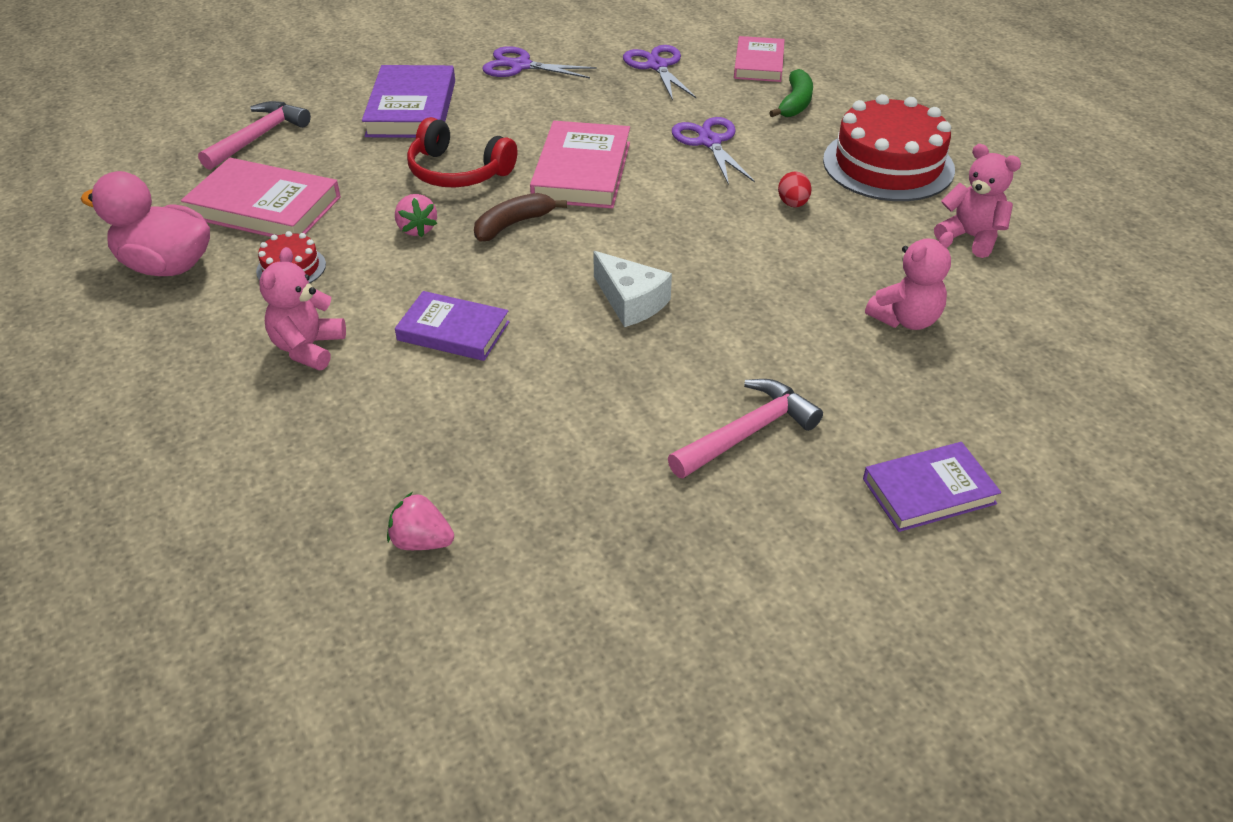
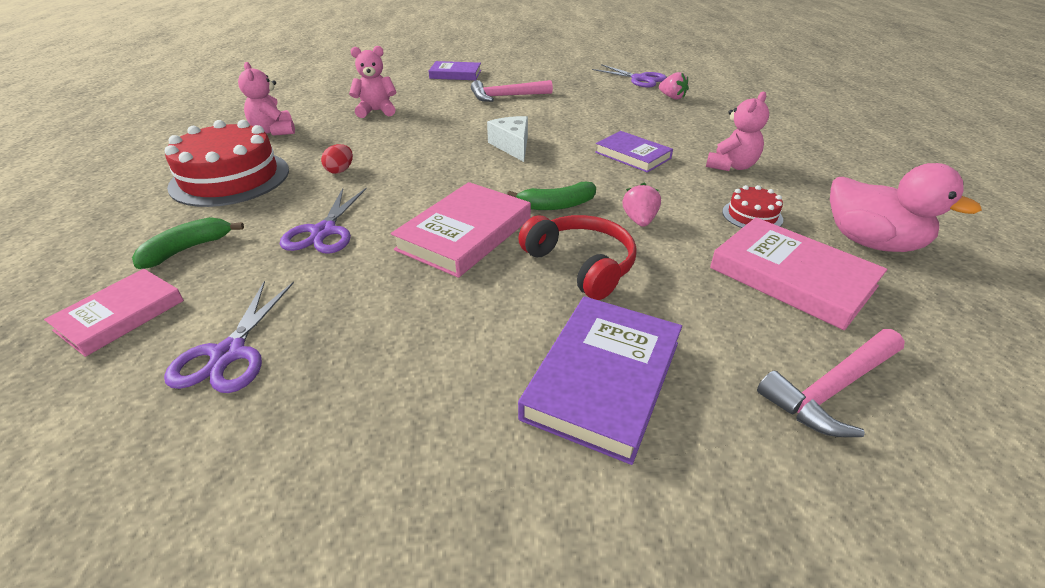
camera: 155 degrees left, 5 degrees down
(513, 224) = (557, 205): brown banana -> green banana
(520, 66) = (398, 424): purple scissors -> purple scissors (639, 79)

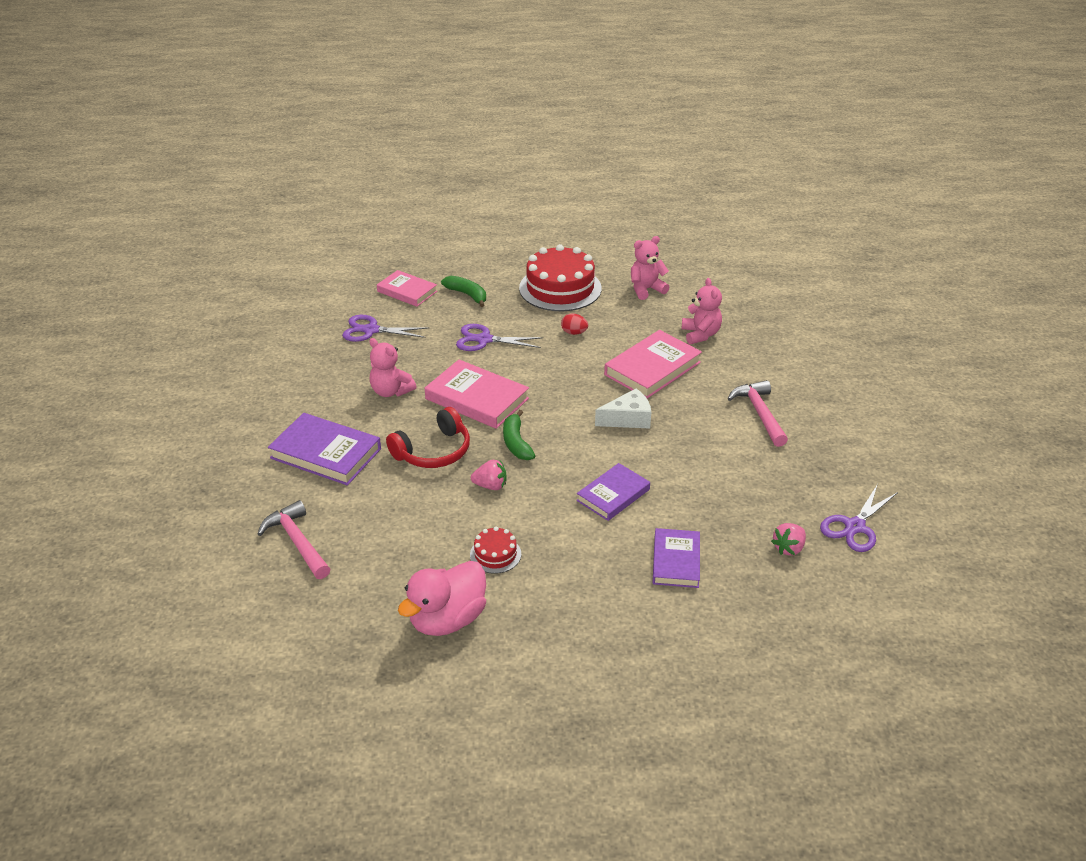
camera: 90 degrees right, 0 degrees up
(455, 74) = (825, 374): purple book -> purple book (676, 561)
(731, 166) = (592, 562): pink teddy bear -> pink teddy bear (391, 391)
(792, 277) = (405, 555): pink book -> pink book (652, 369)

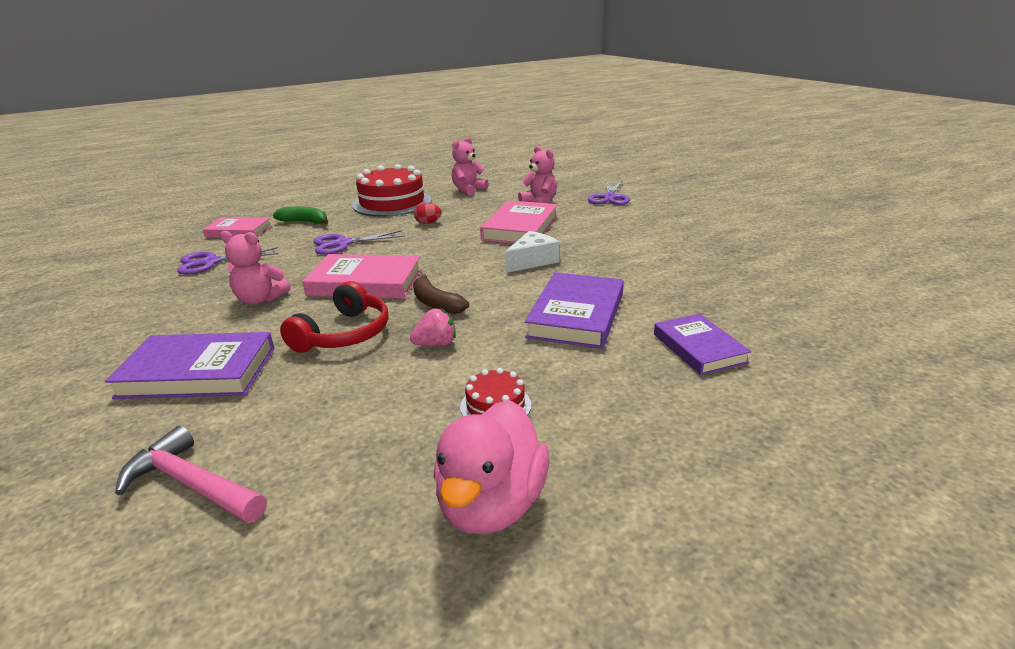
camera: 25 degrees left, 10 degrees down
(516, 443) = (436, 303): green banana -> brown banana
(613, 495) = (576, 315): purple book -> purple book, size x1.52
(759, 414) = (641, 232): pink hammer -> none
(788, 548) = (784, 307): pink strawberry -> none
(855, 527) = (813, 277): purple scissors -> purple scissors (609, 197)

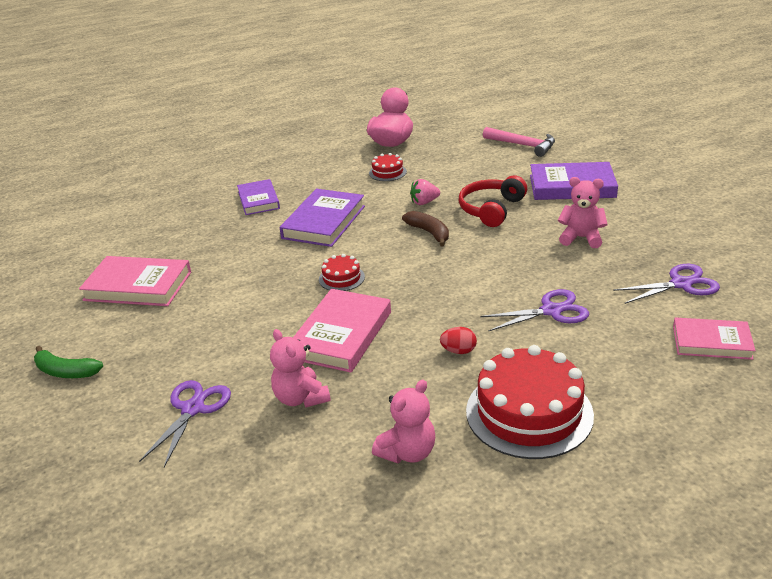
camera: 175 degrees left, 5 degrees up
(304, 222) = (635, 361): green banana -> green banana (66, 372)
(365, 282) = (497, 254): pink book -> pink book (138, 286)
(532, 261) = (341, 278): white cheese -> red cake

